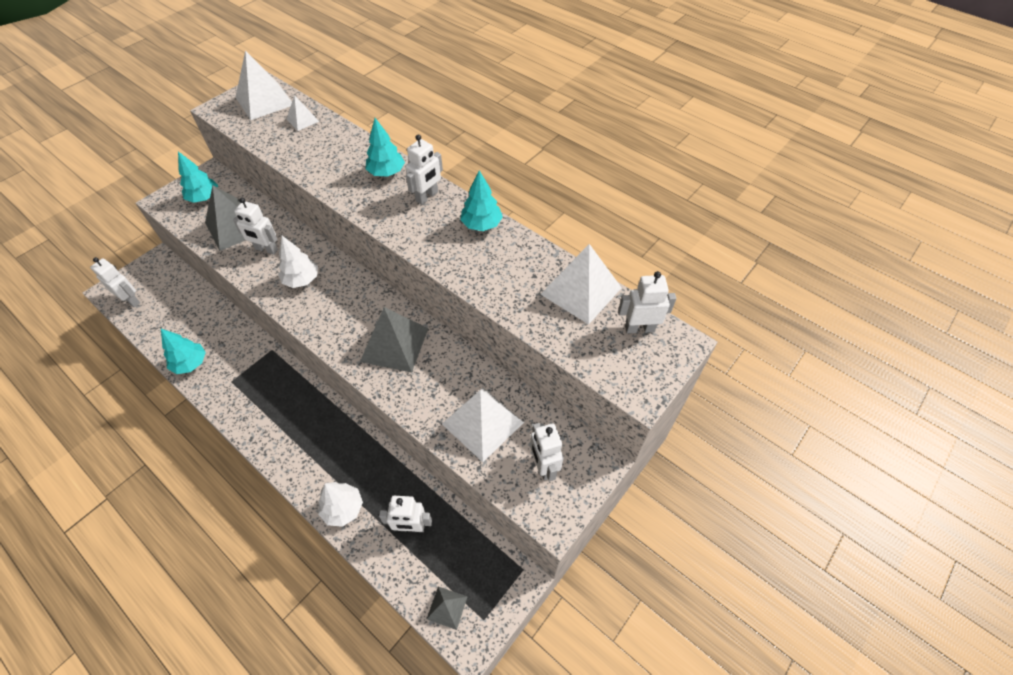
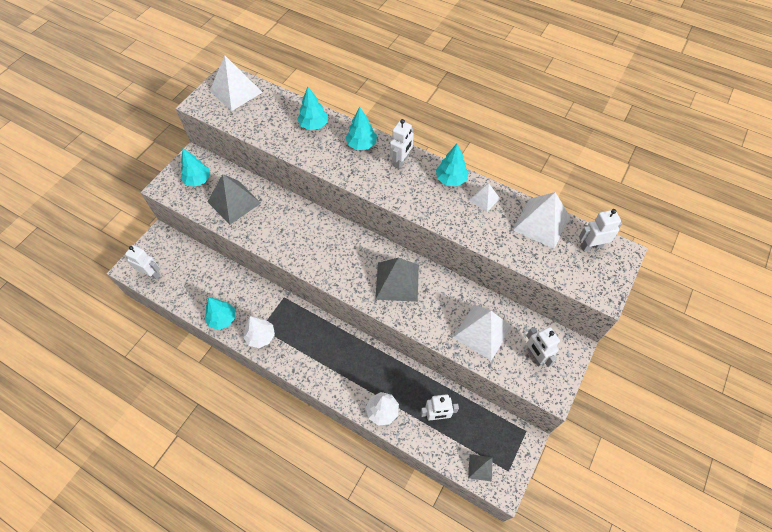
camera: 10 degrees left, 5 degrees up
(266, 249) = (267, 218): white robot -> none
(301, 280) = (306, 239): white tree -> white tree (260, 336)
(302, 120) = (275, 105): white pyramid -> white pyramid (484, 199)
(338, 145) = (313, 125): none -> turquoise tree

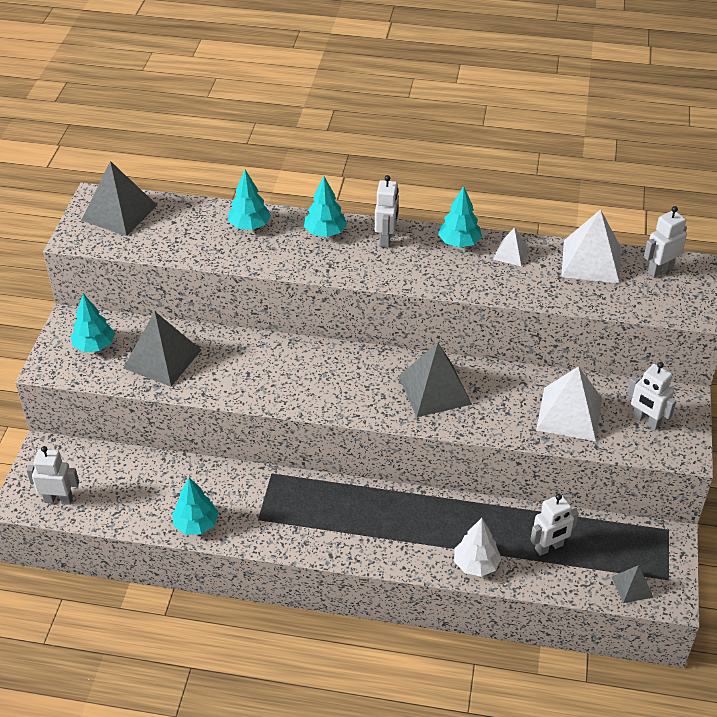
camera: 20 degrees left, 15 degrees down
(236, 91) = (119, 212): white pyramid -> grey pyramid
(260, 336) = (263, 529): white tree -> none

